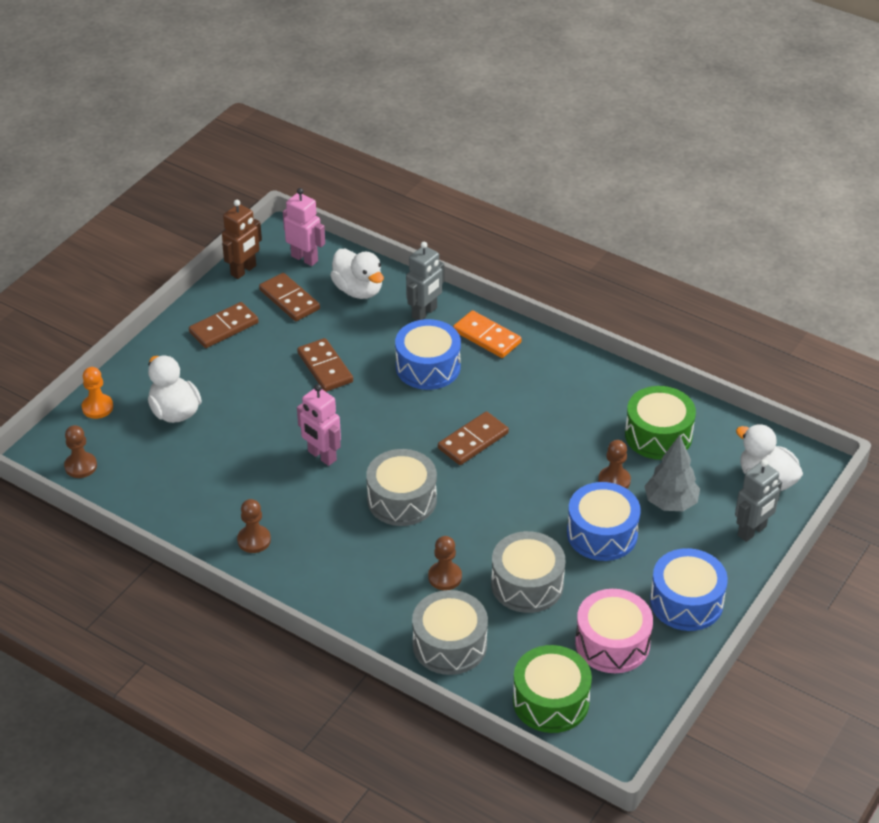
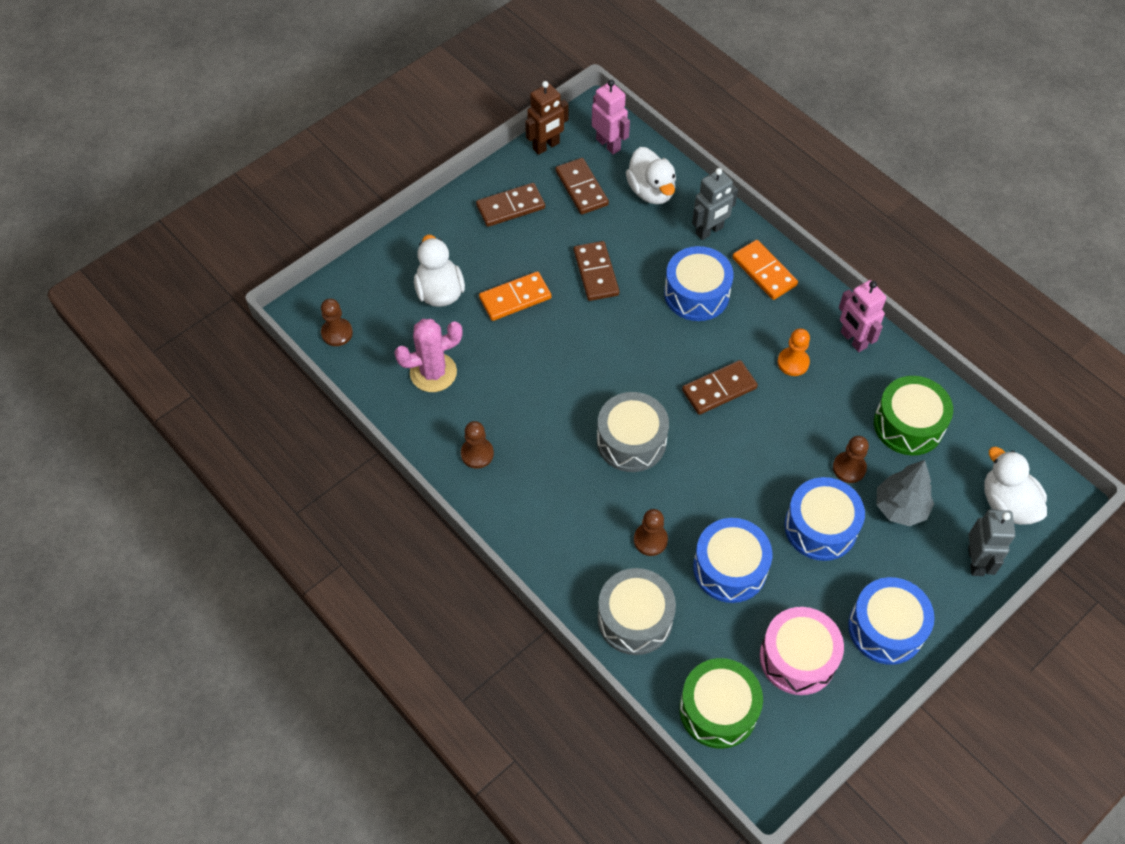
camera: 15 degrees right, 15 degrees up
(97, 407) = (369, 271): orange pawn -> orange pawn (793, 362)
(189, 481) = (433, 372): none -> pink cactus
(251, 403) = (515, 298): none -> orange domino
(321, 456) = (566, 373): pink robot -> pink robot (853, 340)
(527, 584) = (730, 568): grey drum -> blue drum
(752, 531) = (976, 561): grey robot -> grey robot turned 60 degrees counterclockwise

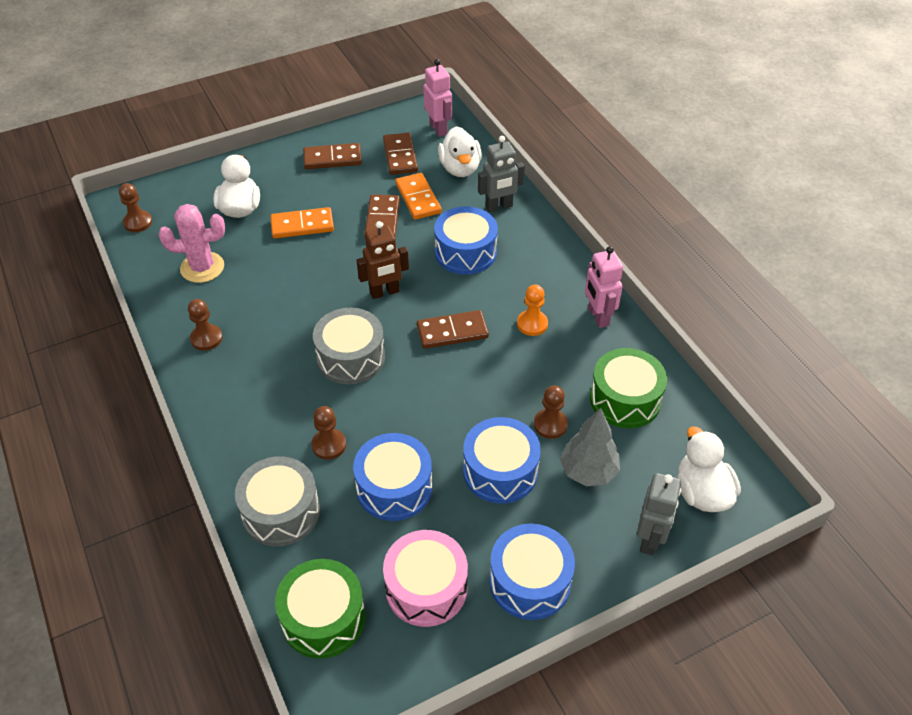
camera: 15 degrees right, 10 degrees down
(546, 146) = (384, 121): brown robot -> brown robot (384, 292)
(764, 272) = (535, 247): orange domino -> orange domino (418, 198)

